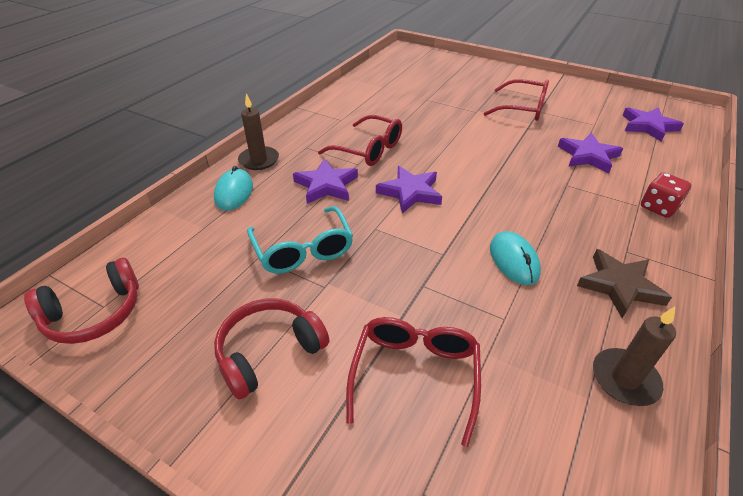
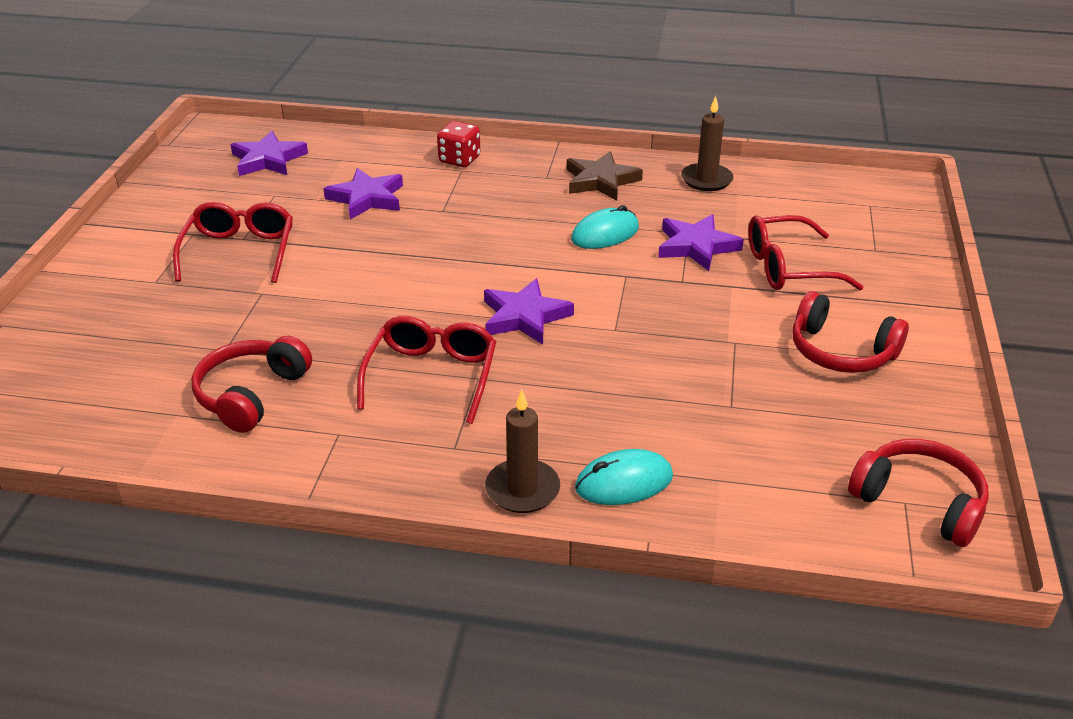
camera: 110 degrees left, 5 degrees down
(303, 249) = (692, 374): turquoise glasses -> none
(326, 185) = (551, 393): purple star -> purple star (696, 246)
(385, 102) = (252, 394): none -> red headphones

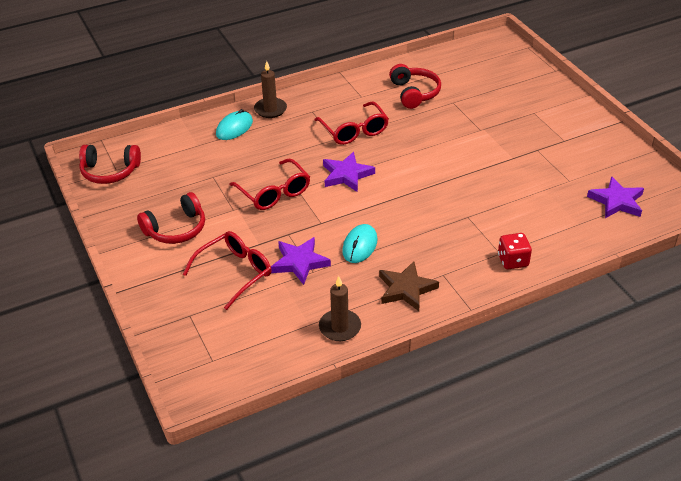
camera: 145 degrees right, 5 degrees up
(239, 252) = (525, 142): red glasses -> red glasses (274, 192)
(367, 198) = (519, 203): purple star -> none
(841, 351) = (176, 229): red headphones -> red headphones turned 150 degrees clockwise

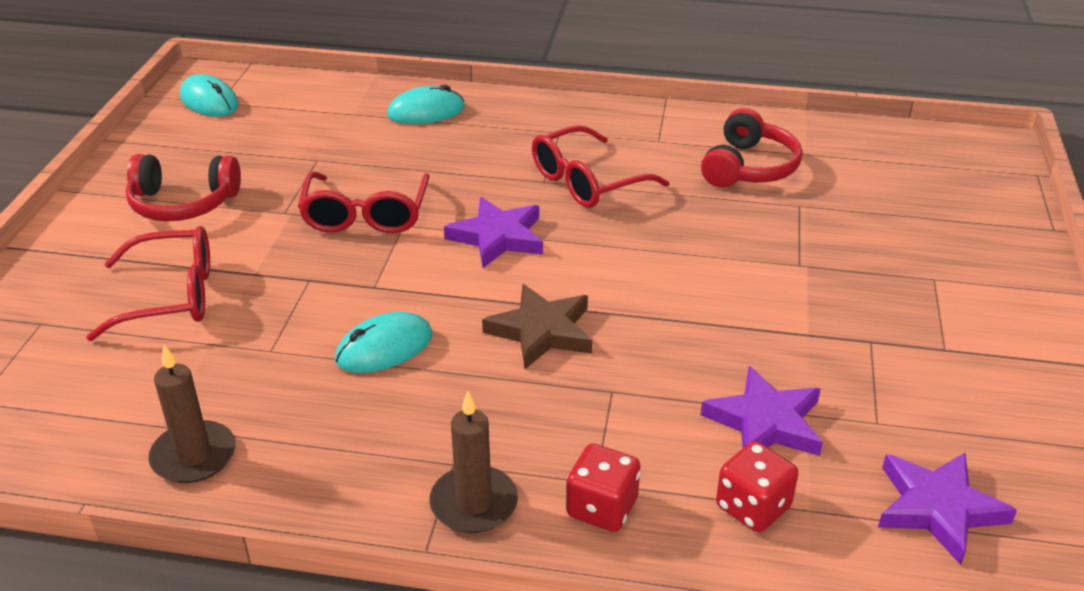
camera: 35 degrees right, 5 degrees down
(110, 171) = (209, 101): red headphones -> turquoise mouse
(270, 109) = (504, 108): brown candle -> brown candle (474, 503)
(299, 262) = (269, 328): purple star -> purple star (765, 422)
(354, 130) = (587, 181): red glasses -> red glasses turned 45 degrees clockwise
(406, 289) = (366, 454): brown star -> brown star (542, 331)
(560, 233) = (753, 507): none -> red dice

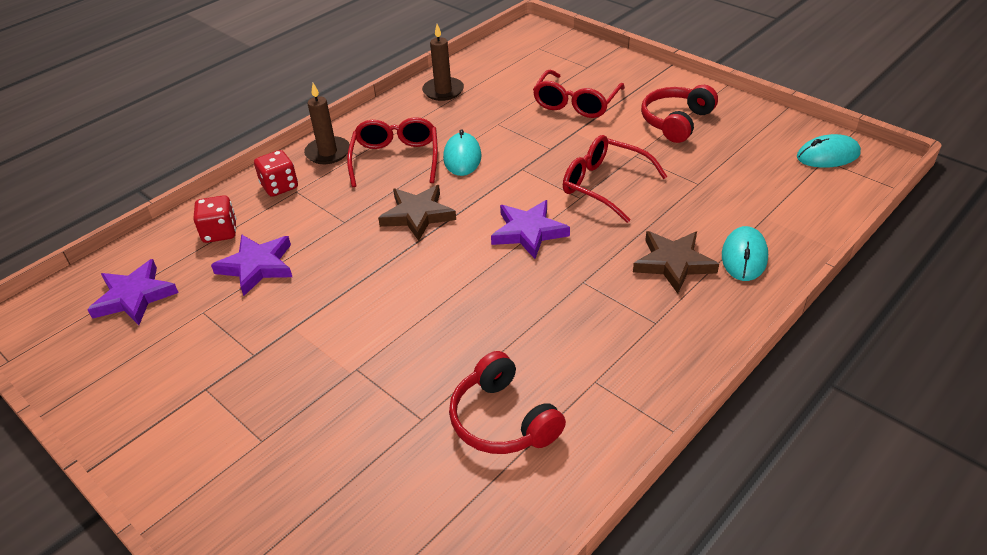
camera: 125 degrees right, 5 degrees up
(469, 142) = (673, 263): none -> brown star
(587, 181) = (563, 305): red glasses -> red glasses (395, 159)

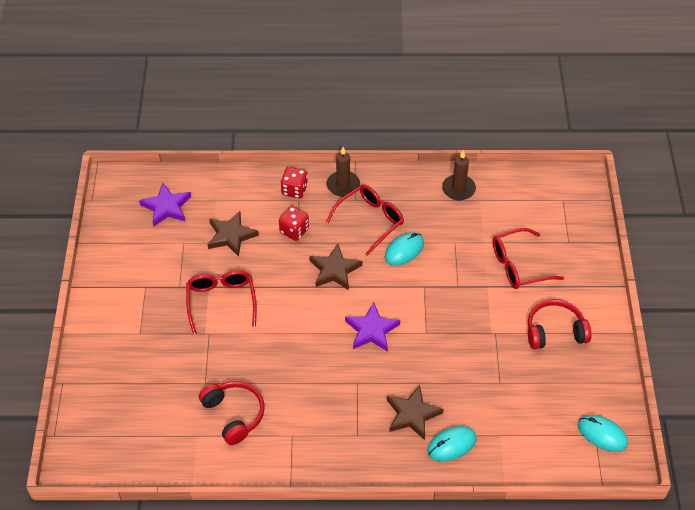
camera: 45 degrees right, 10 degrees up
(220, 232) = (237, 198): red dice -> red dice (294, 231)
(257, 266) = (231, 235): purple star -> brown star
(503, 420) = (234, 415): red headphones -> red headphones turned 135 degrees clockwise
(605, 185) = (449, 337): red glasses -> red glasses (221, 302)

